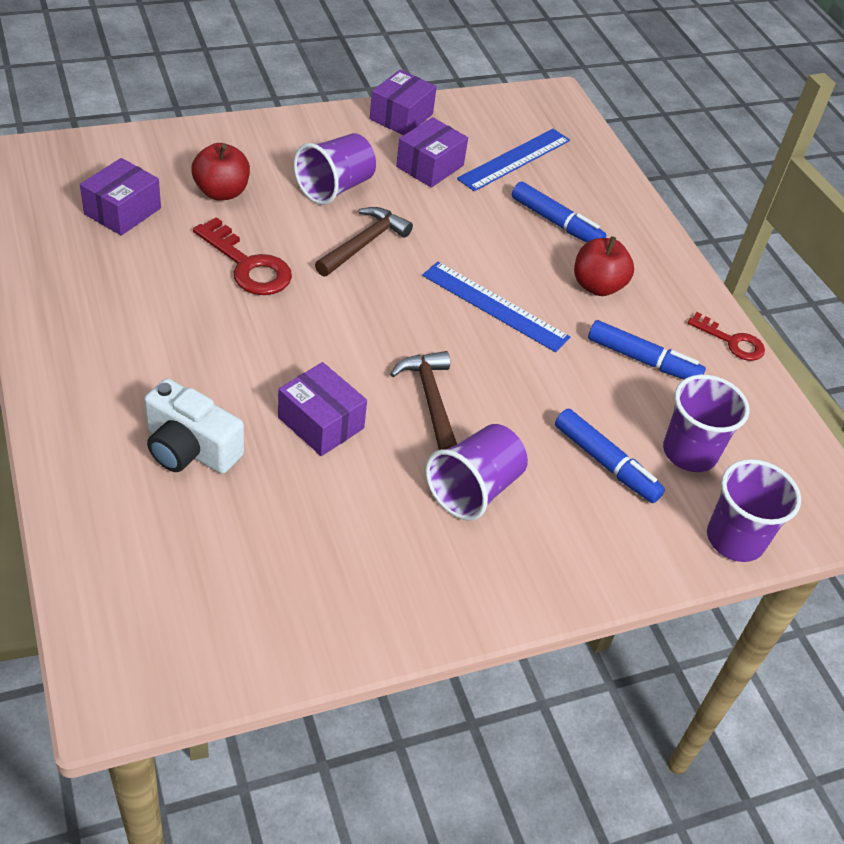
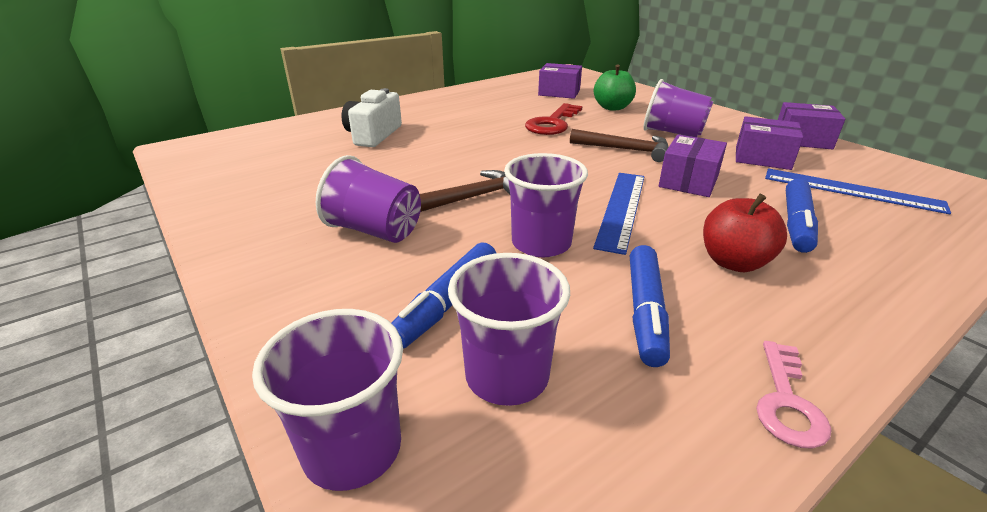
camera: 80 degrees right, 15 degrees down
(221, 192) = (612, 107): red apple -> green apple
(321, 423) = (418, 164): purple box -> purple box (688, 181)
(536, 380) = (541, 243): none -> purple cup
(732, 341) = (787, 402): red key -> pink key

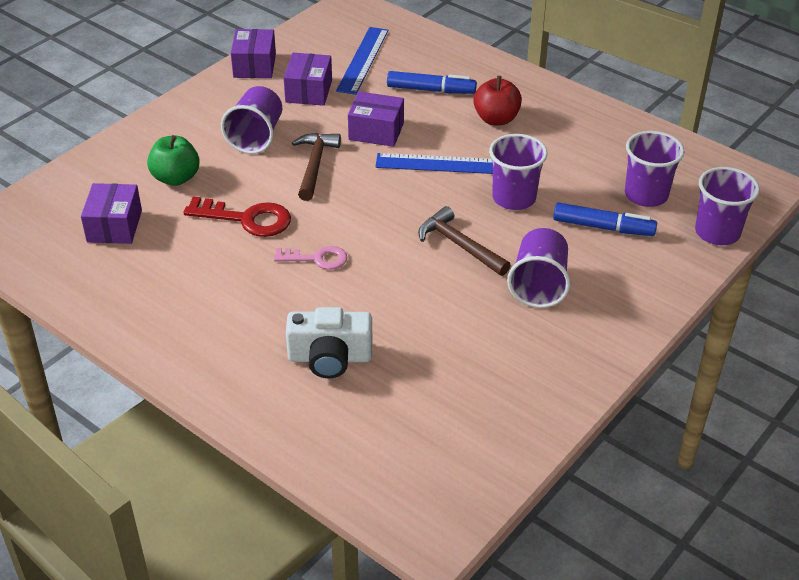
camera: 105 degrees left, 10 degrees up
(645, 312) = (567, 153): blue marker -> none
(787, 402) = (610, 114): pink key -> pink key (317, 259)

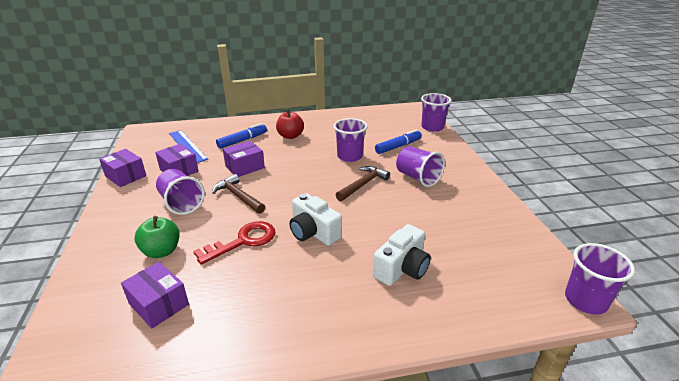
camera: 50 degrees left, 10 degrees down
(317, 259) = (313, 232): pink key -> white camera
(442, 164) = (299, 162): blue ruler -> none
(459, 245) = (363, 184): brown hammer -> brown hammer turned 135 degrees clockwise
(646, 195) = (390, 129): purple cup -> purple cup (585, 300)

